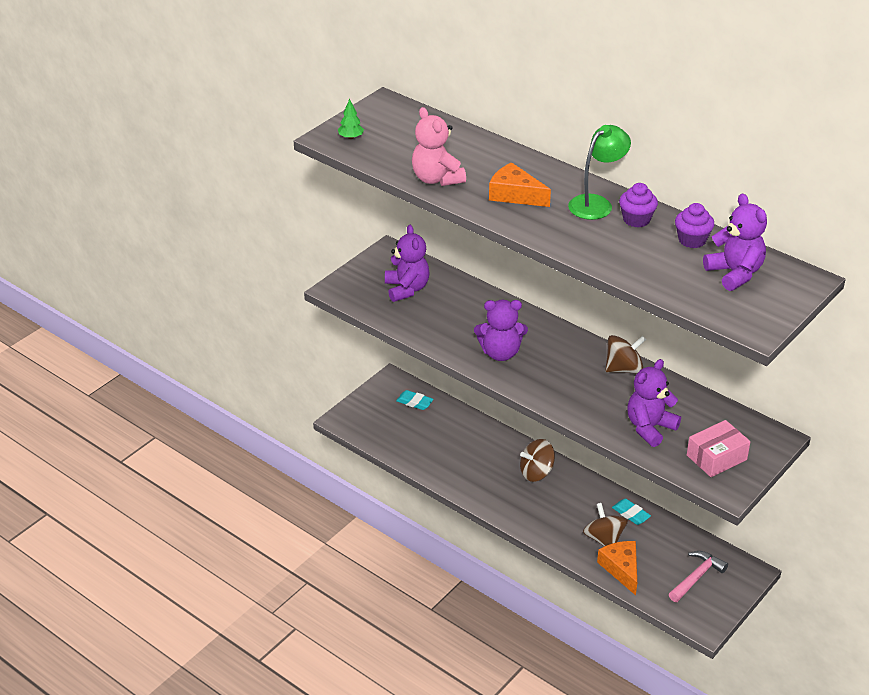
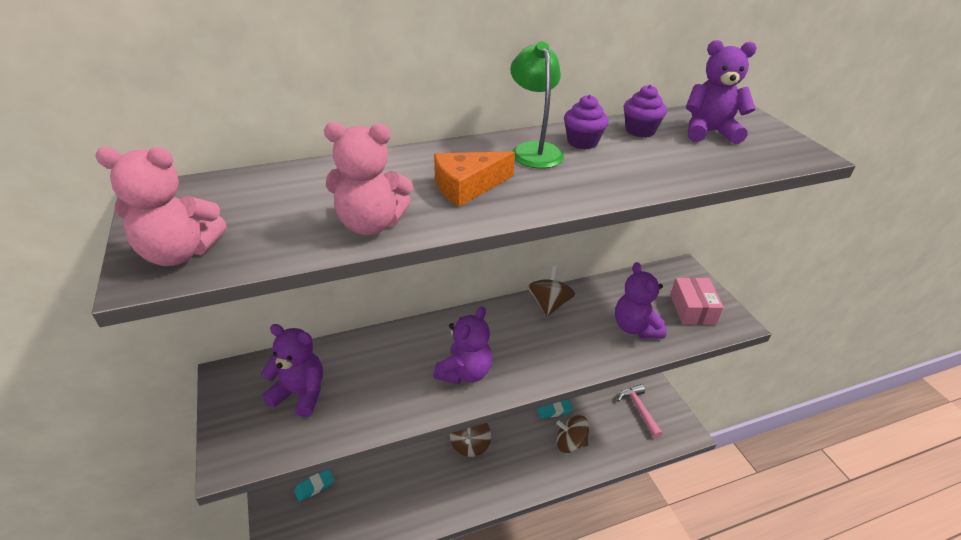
camera: 60 degrees left, 0 degrees up
(351, 137) = (180, 253): green tree -> pink teddy bear
(621, 569) = (608, 450): orange cheese -> none

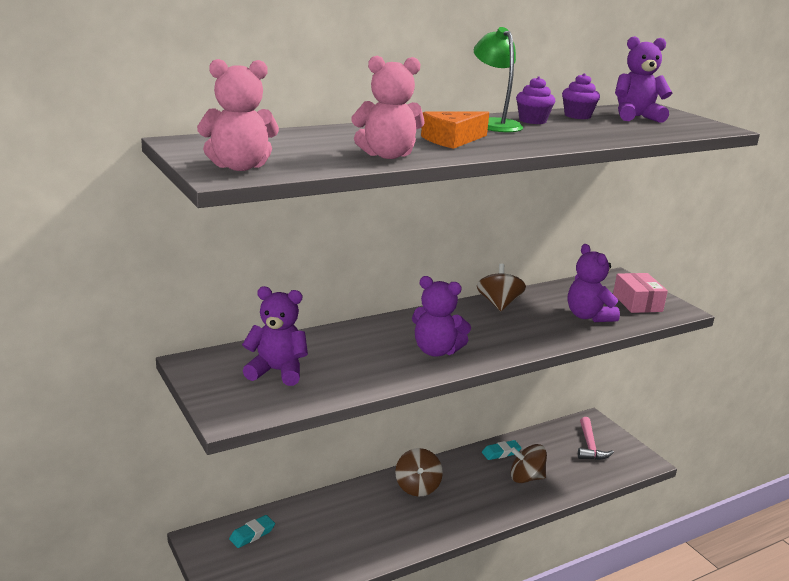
camera: 10 degrees left, 15 degrees down
(465, 372) = (436, 351): purple teddy bear -> purple teddy bear turned 90 degrees clockwise
(638, 409) = (590, 446): pink hammer -> pink hammer turned 150 degrees counterclockwise

